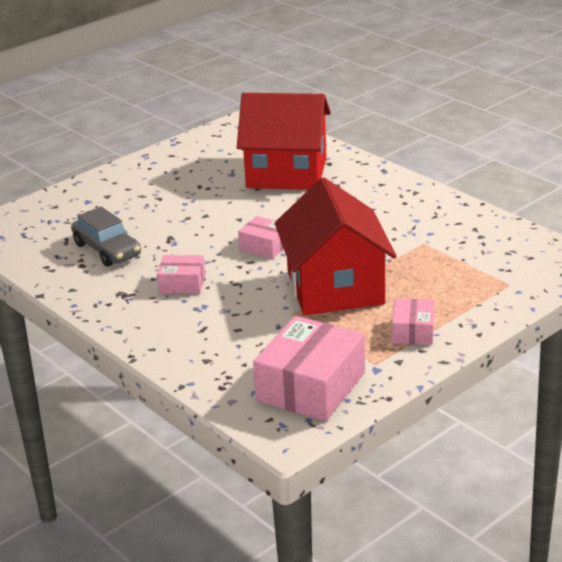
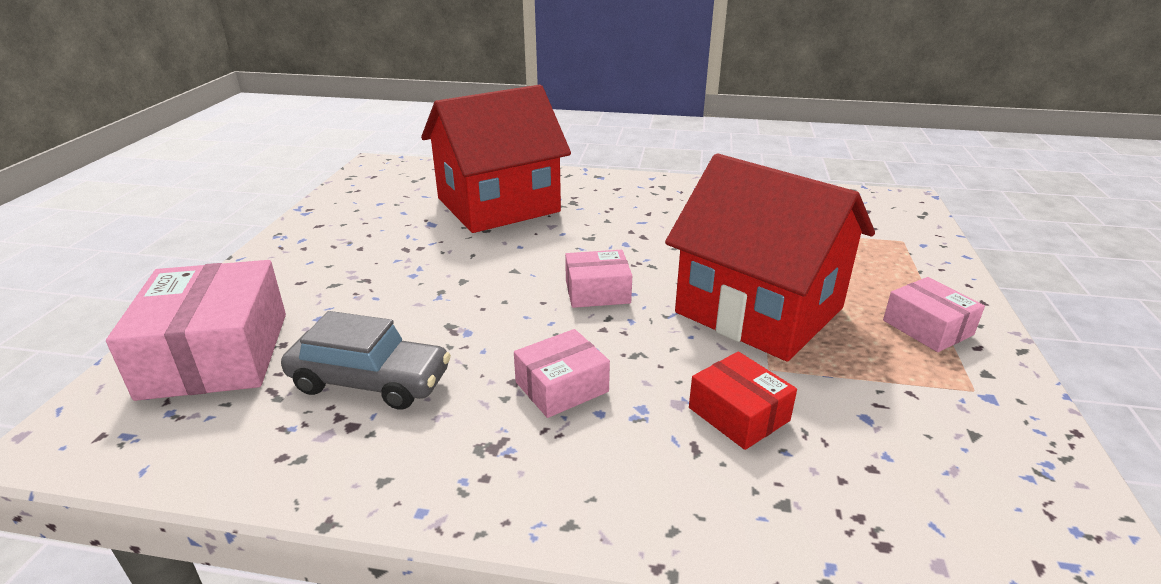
camera: 40 degrees left, 0 degrees up
(242, 325) = (738, 414): none -> red box
(311, 386) = (979, 468): pink box -> pink box (216, 354)

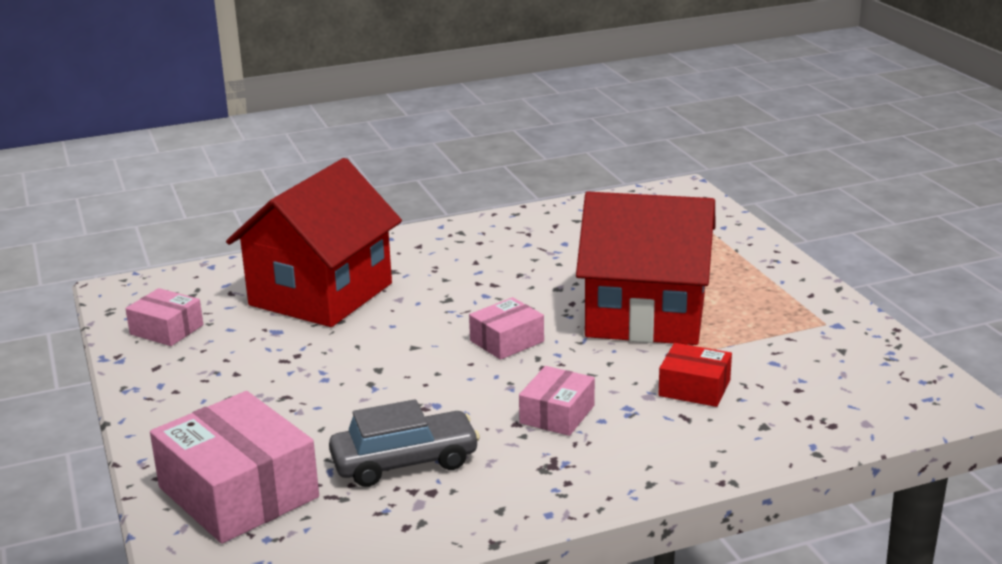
camera: 30 degrees left, 5 degrees down
(927, 327) = (770, 291): pink box -> pink box (166, 330)

